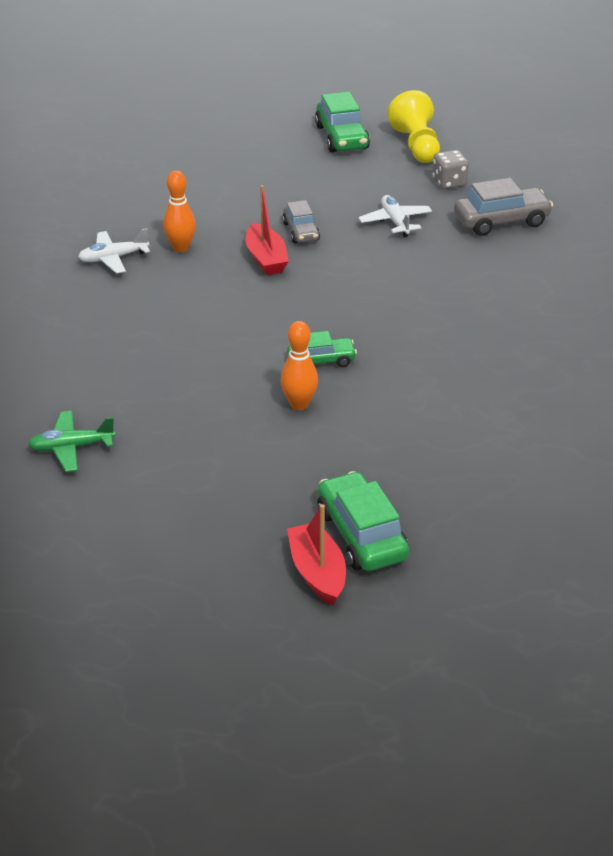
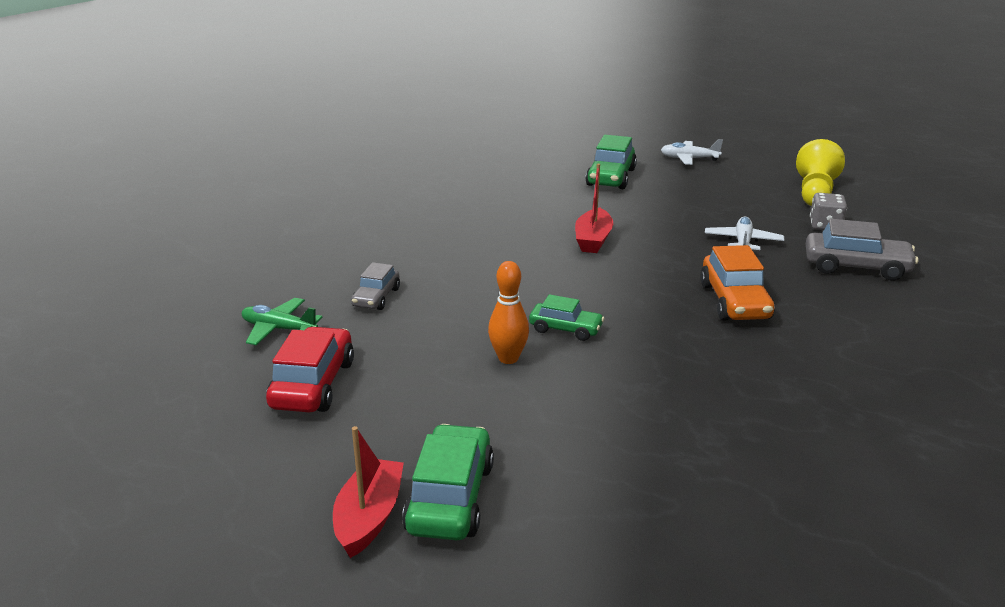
camera: 30 degrees right, 10 degrees down
(113, 258) = (465, 209): white plane -> white plane (689, 159)
(160, 487) = (313, 384): none -> red car
(181, 248) = (527, 215): orange bowling pin -> none
(301, 231) = (644, 228): grey car -> grey car (376, 297)
(341, 137) = (747, 173): green car -> green car (611, 177)
(432, 287) = (734, 301): none -> orange car

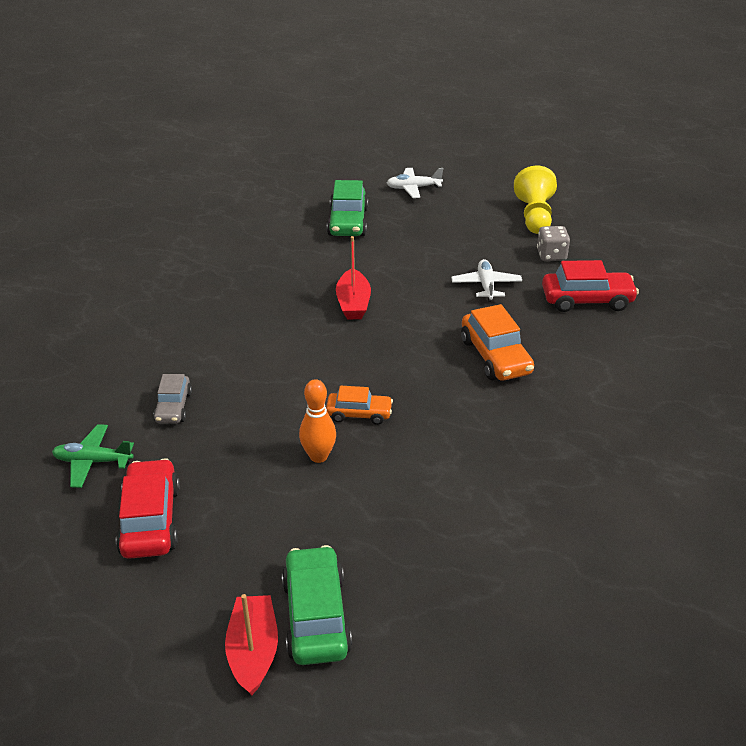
camera: 15 degrees left, 10 degrees up
(565, 329) = (359, 414): green car -> orange car
(856, 267) = (587, 300): grey car -> red car

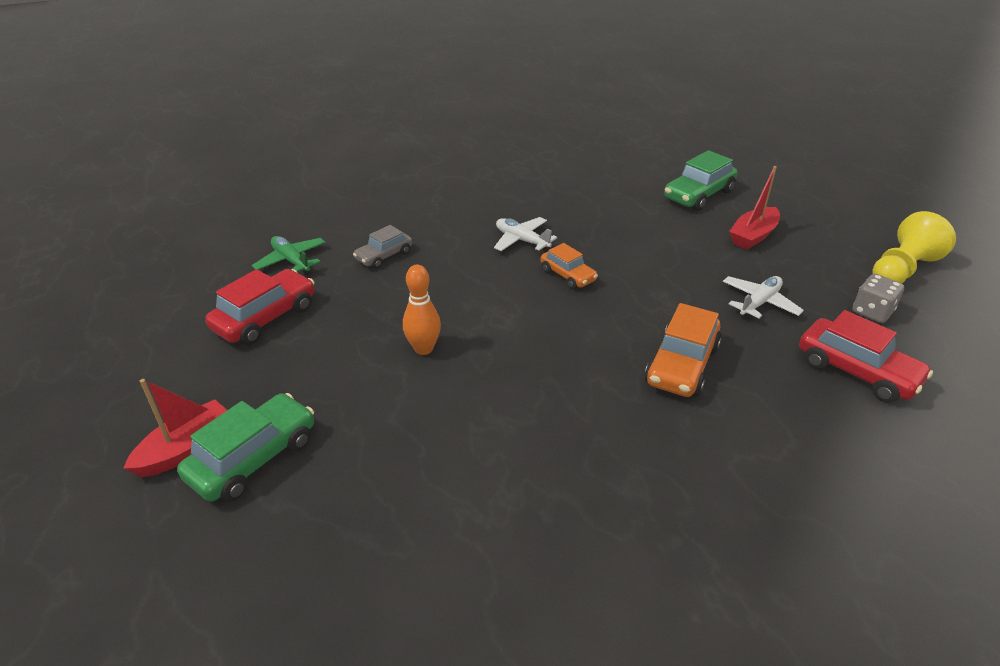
camera: 45 degrees right, 0 degrees up
(353, 303) = (614, 256): red boat -> red boat (753, 236)
(359, 414) = (497, 338): orange car -> orange car (567, 275)
(413, 188) = (799, 194): white plane -> white plane (522, 240)

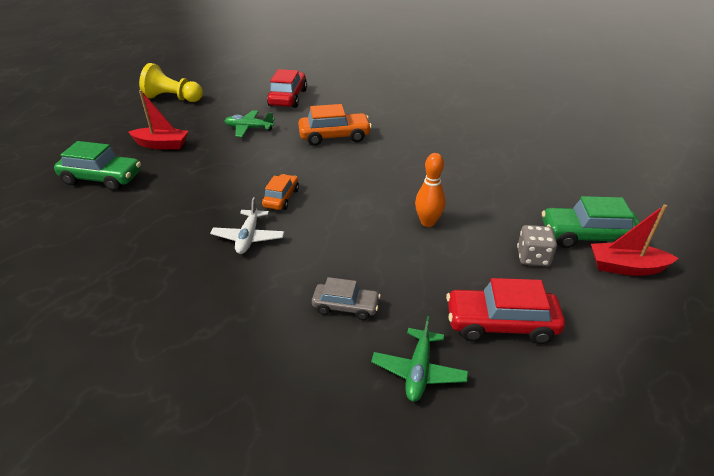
camera: 125 degrees left, 0 degrees up
(759, 303) = (249, 128): white plane -> green plane
(872, 312) = (228, 100): grey dice -> grey dice (533, 257)

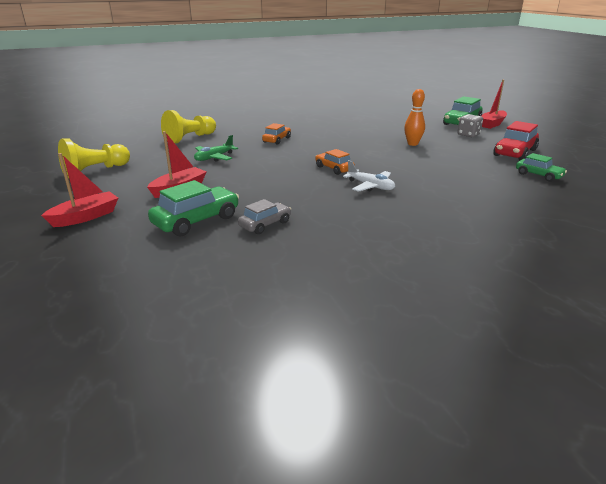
camera: 55 degrees left, 10 degrees down
(84, 135) = (85, 217): none -> red boat
(288, 98) = (190, 138): red car -> yellow pawn
(334, 136) = (277, 140): orange car -> orange car, size x0.62
(346, 306) = (473, 178): grey car -> grey car (265, 224)
(418, 371) = (538, 175): green plane -> green car

